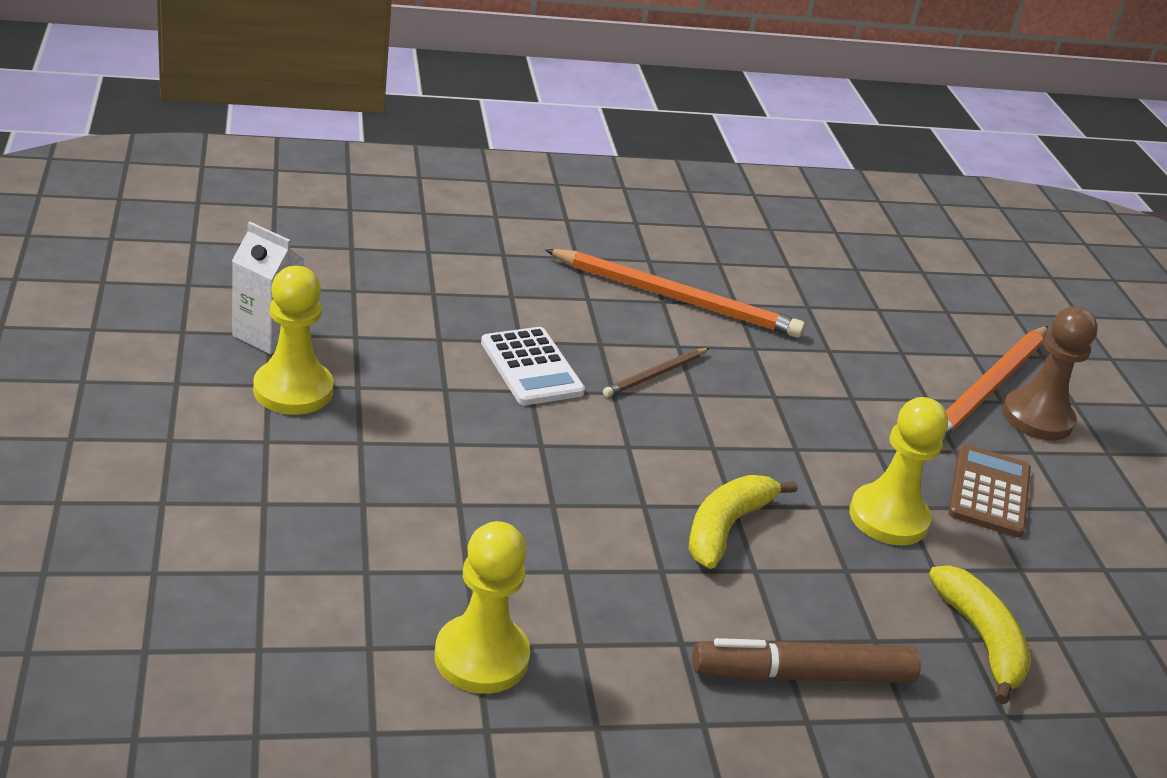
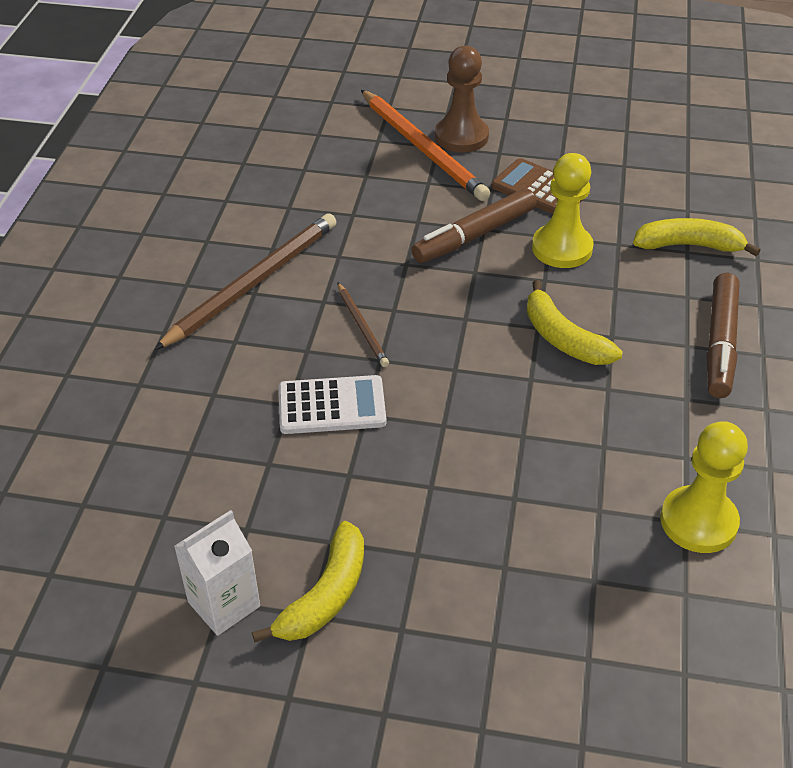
camera: 65 degrees left, 10 degrees up
(293, 390) = (325, 595): yellow pawn -> yellow banana
(676, 298) = (253, 283): orange pencil -> brown pencil
(859, 443) = (474, 235): none -> brown marker

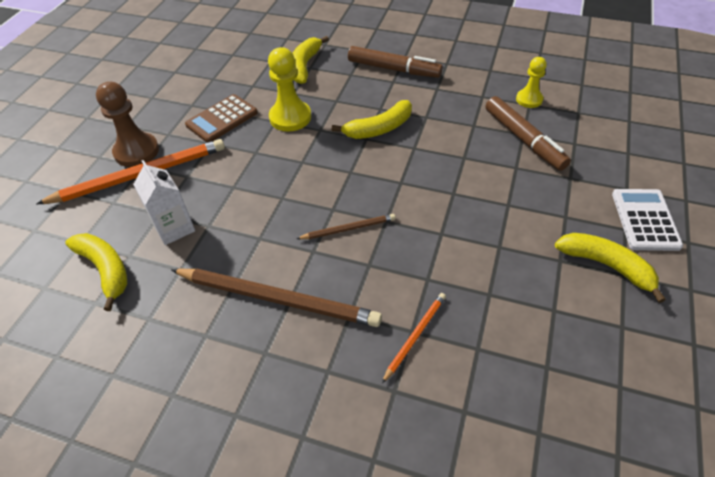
camera: 80 degrees left, 5 degrees up
(206, 397) = (415, 336): none -> orange pencil
(224, 604) = (625, 325): white carton -> white carton (174, 228)
(253, 283) = (278, 299): brown pencil -> brown pencil turned 150 degrees clockwise
(283, 159) = (105, 270): none -> yellow banana
(332, 406) = (431, 252): white calculator -> white calculator (645, 220)
(474, 235) = (262, 157): brown marker -> brown marker (523, 139)
(698, 521) = (529, 99): yellow pawn -> yellow pawn, size x0.63

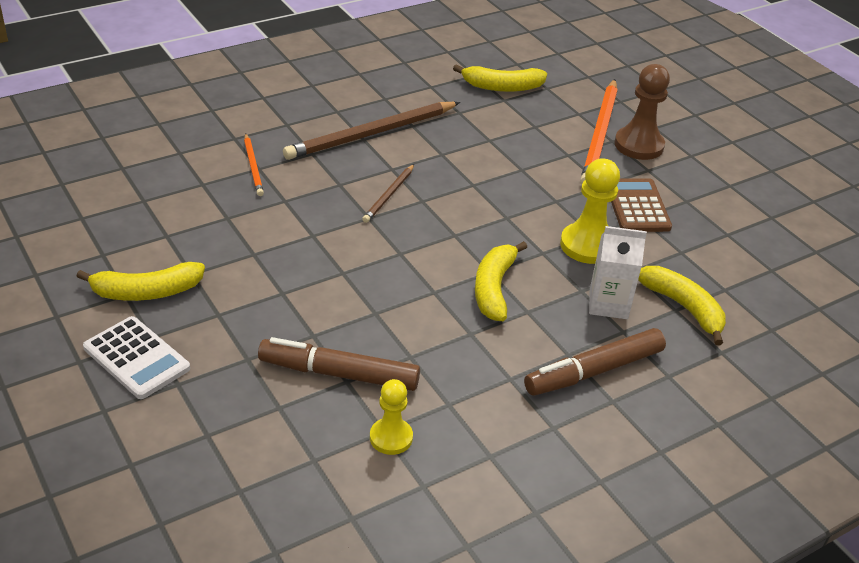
camera: 125 degrees right, 10 degrees down
(174, 228) = (508, 125): white carton -> white carton (608, 304)

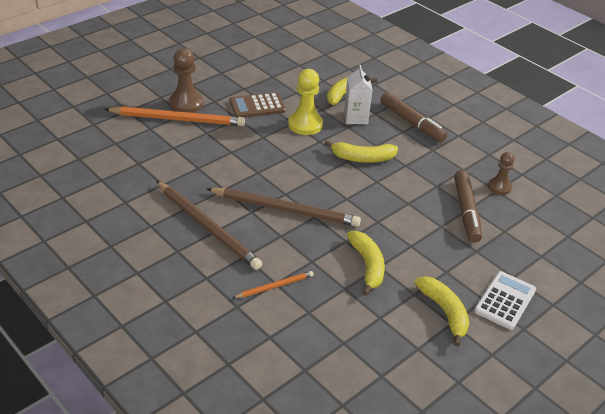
camera: 100 degrees left, 0 degrees up
(389, 195) = (285, 209): brown pencil -> brown pencil, size x2.01
(391, 437) = (499, 187): yellow pawn -> brown pawn
(502, 87) = (119, 165): yellow banana -> yellow banana (367, 266)

